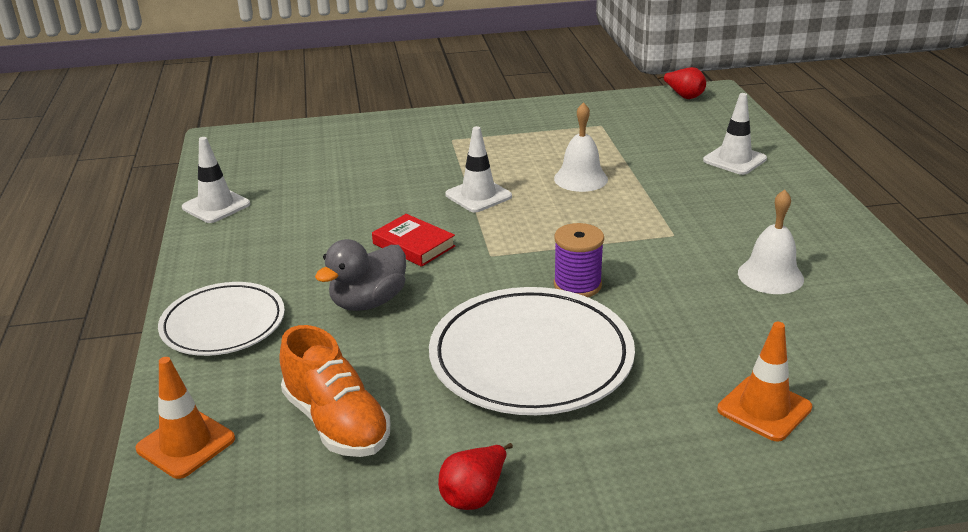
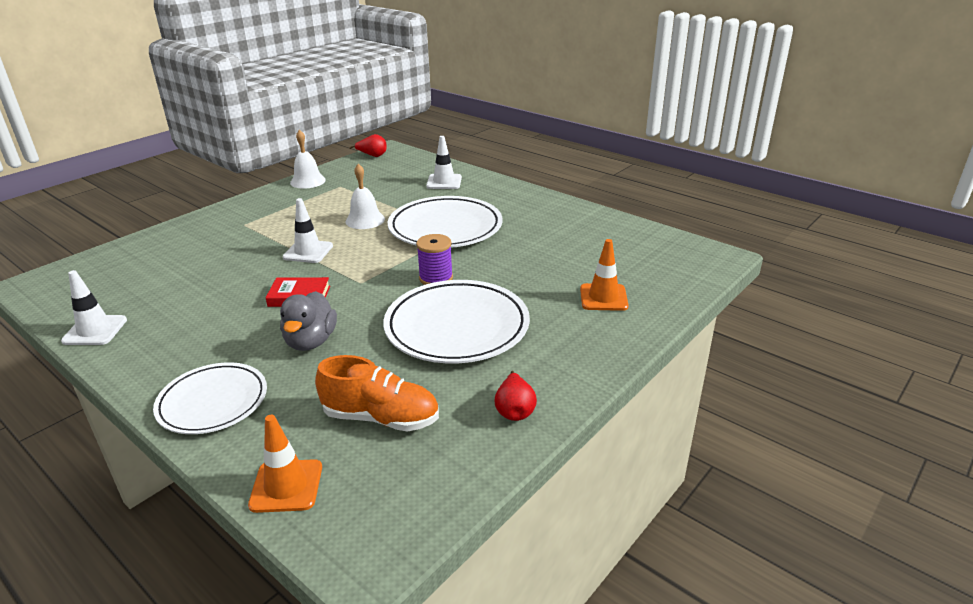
camera: 40 degrees left, 0 degrees up
(664, 223) = (445, 227): none -> white plate
(770, 276) = (532, 234): white bell -> white bell (307, 181)

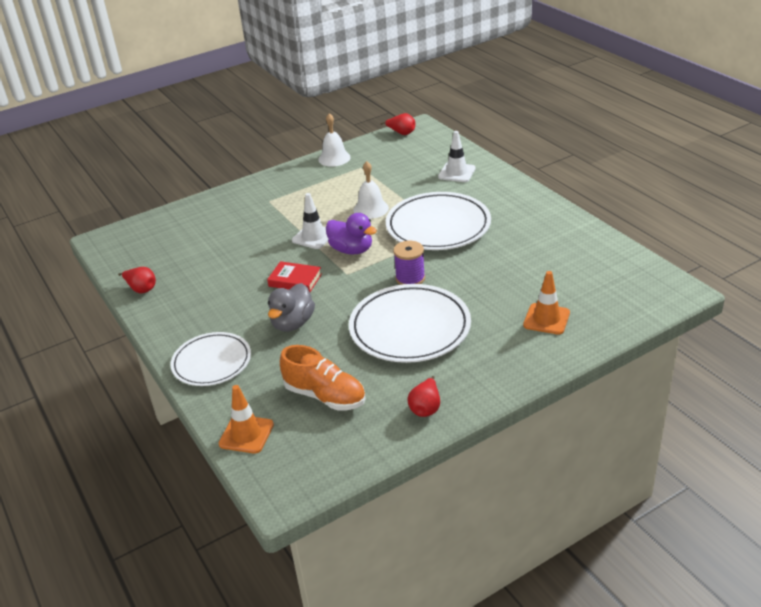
camera: 20 degrees right, 5 degrees up
(95, 330) = (141, 289): white traffic cone -> red pear
(357, 259) = (351, 250): none -> purple duck

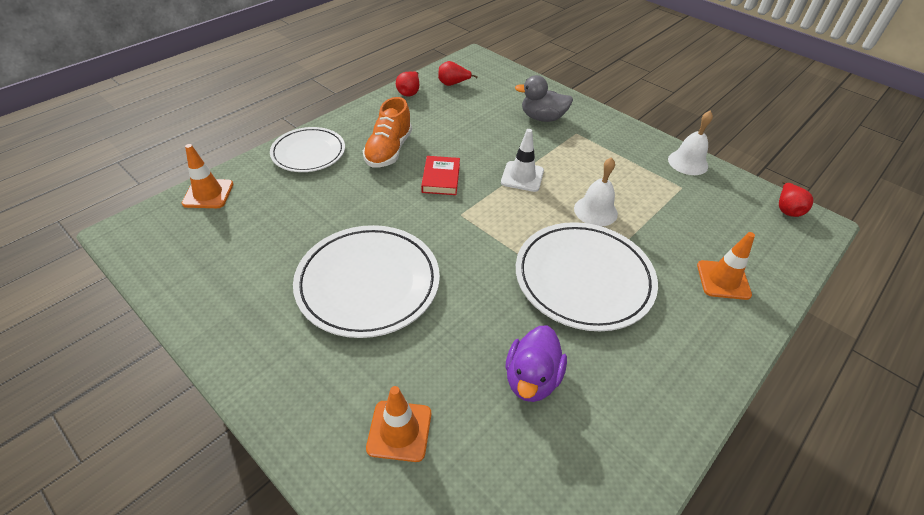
camera: 70 degrees right, 10 degrees up
(293, 323) = (369, 191): grey duck -> grey duck (542, 118)
(325, 396) = (255, 235): orange shoe -> orange shoe (389, 150)
(351, 250) = (506, 210): purple duck -> purple duck (532, 379)
(410, 278) = (463, 269): purple spool -> none
(426, 408) = (227, 319): red pear -> red pear (453, 84)
(456, 173) = (723, 280): white traffic cone -> orange traffic cone

